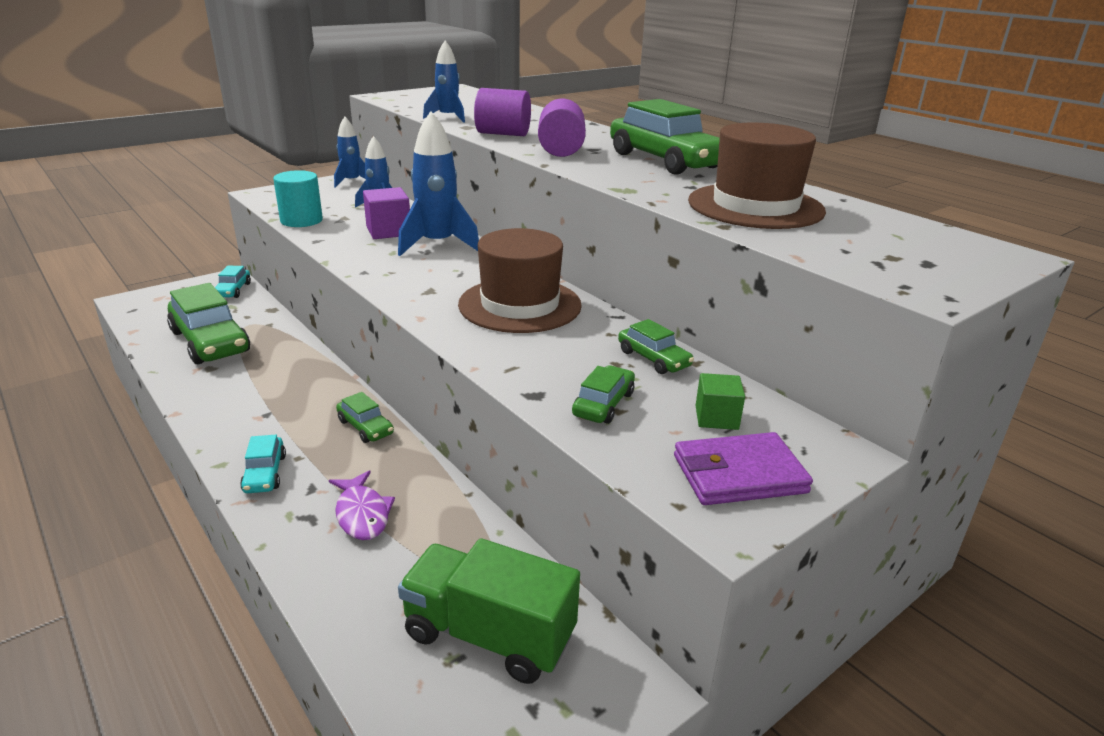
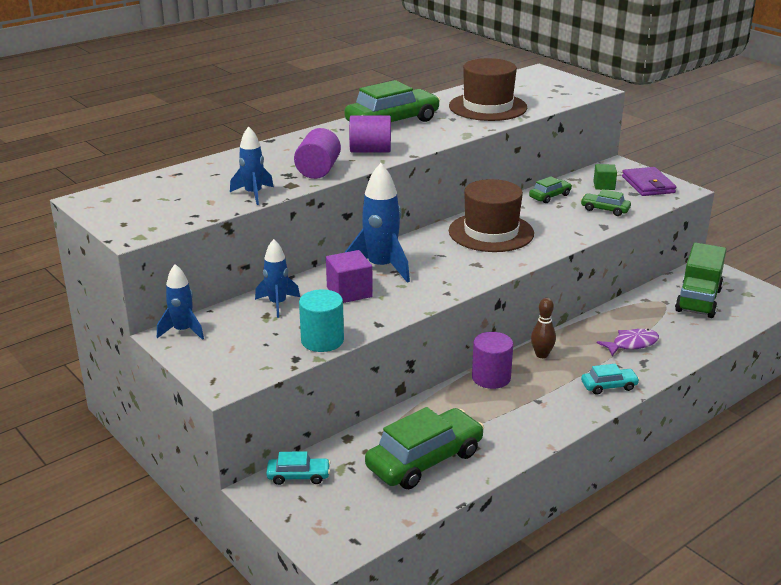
camera: 90 degrees left, 0 degrees up
(331, 387) = (491, 378): none -> purple cylinder
(365, 427) = (541, 355): green car -> brown bowling pin

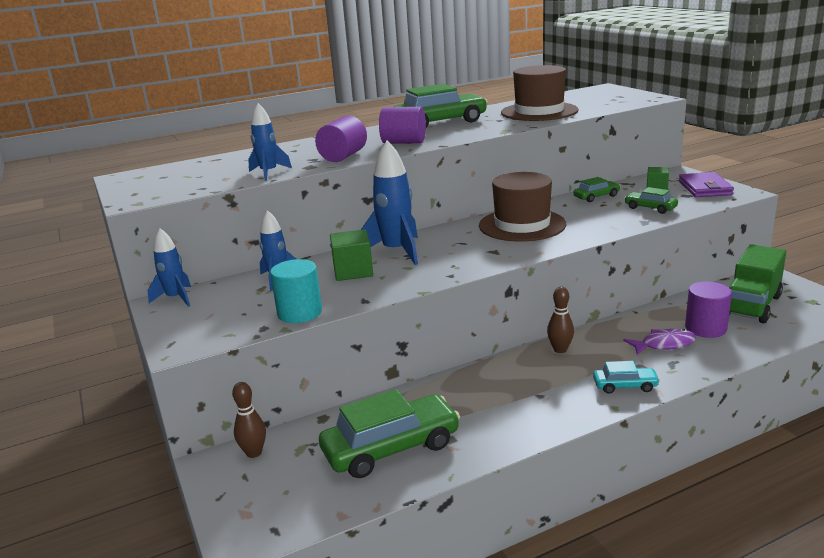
camera: 15 degrees right, 5 degrees down
(298, 476) = (254, 453): turquoise car -> brown bowling pin
(349, 292) = (353, 271): purple cube -> green cube
(491, 378) = (497, 369): purple cylinder -> purple cylinder (705, 328)

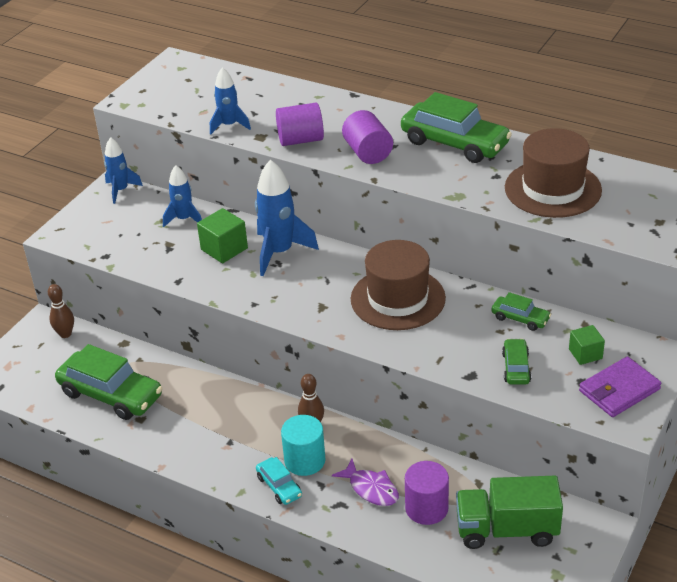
camera: 55 degrees right, 15 degrees up
(300, 313) = (137, 260): turquoise cylinder -> turquoise cylinder (305, 460)

